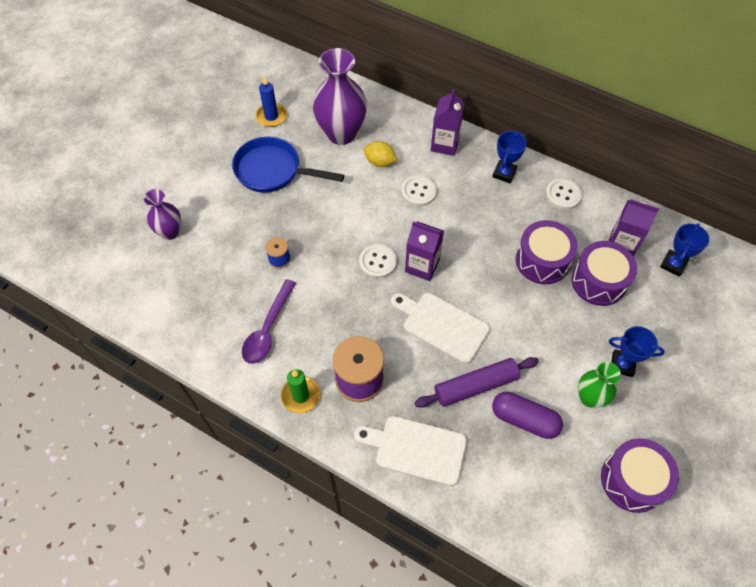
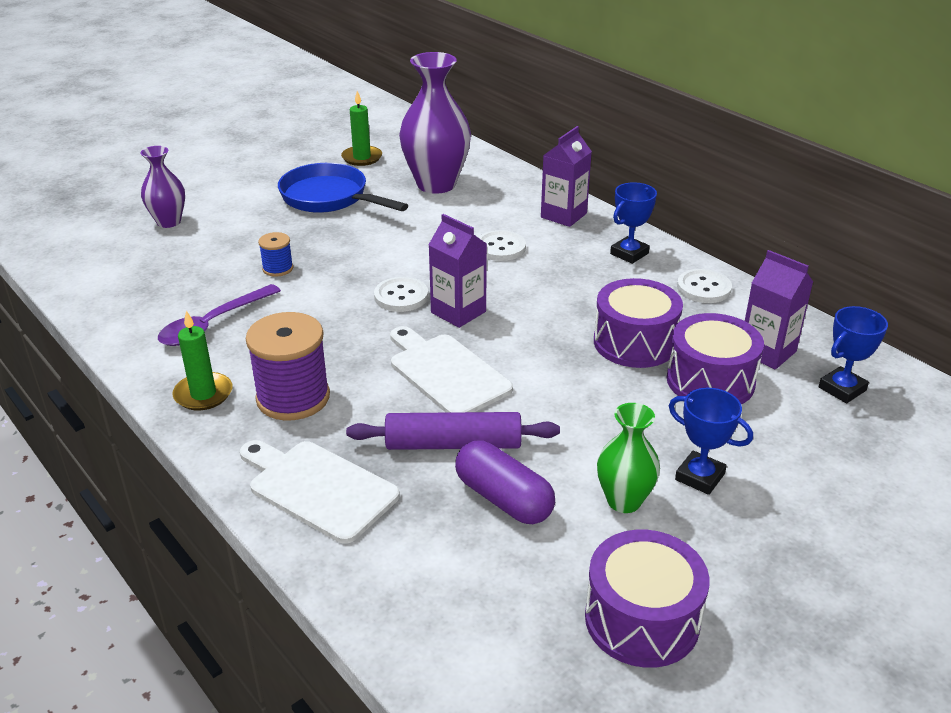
camera: 20 degrees right, 25 degrees down
(271, 116) = (362, 158): blue candle -> green candle
(380, 162) = (467, 214): yellow lemon -> none

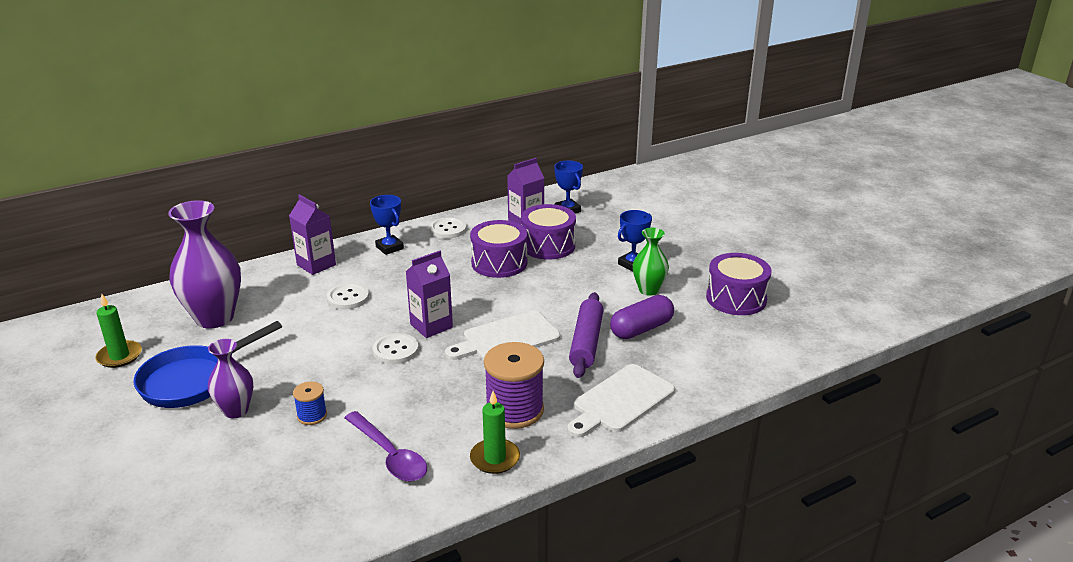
camera: 80 degrees left, 5 degrees down
(169, 222) = (162, 494): purple vase -> purple vase (236, 410)

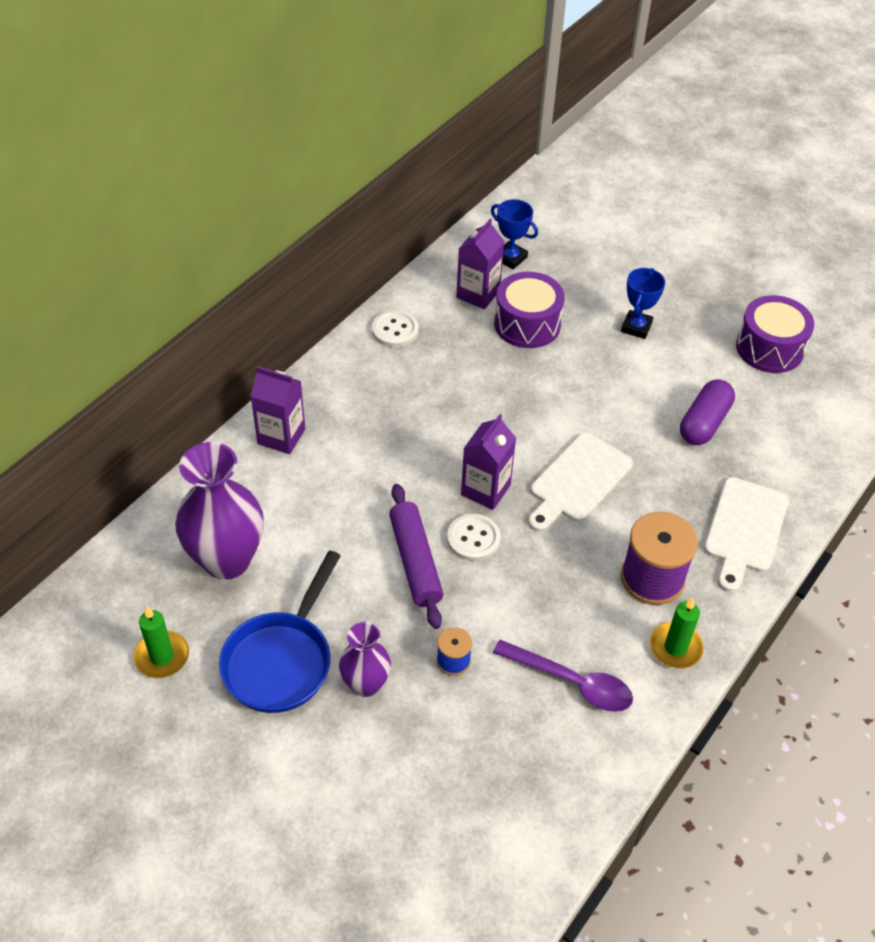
camera: 25 degrees left, 20 degrees up
(348, 298) = (360, 477): white button -> none
(389, 247) = (348, 381): blue trophy -> none
(499, 263) = (492, 368): purple drum -> none
(586, 342) = (662, 460): purple rolling pin -> purple rolling pin (415, 561)
(648, 290) = (676, 362): green vase -> none

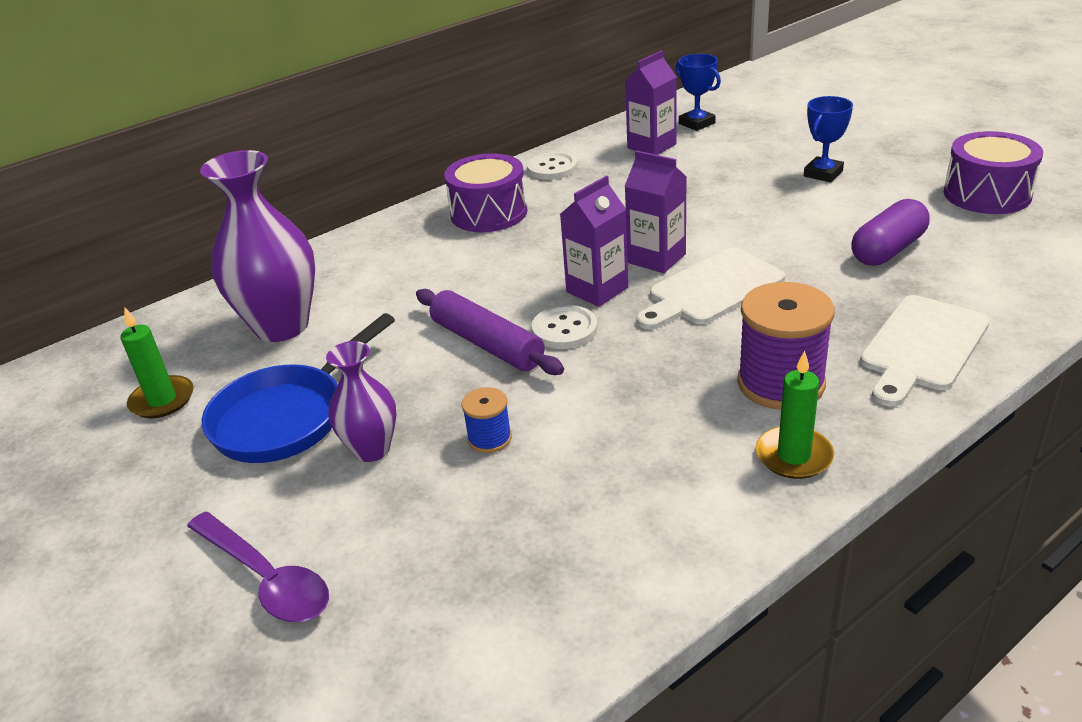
camera: 20 degrees right, 15 degrees down
(281, 436) = (394, 237): purple carton -> purple carton (656, 258)
(415, 561) = (487, 344): purple rolling pin -> purple rolling pin turned 45 degrees counterclockwise
(527, 324) = (697, 168): purple drum -> purple drum (489, 213)
(571, 682) = (635, 477): purple spoon -> purple spoon (266, 578)

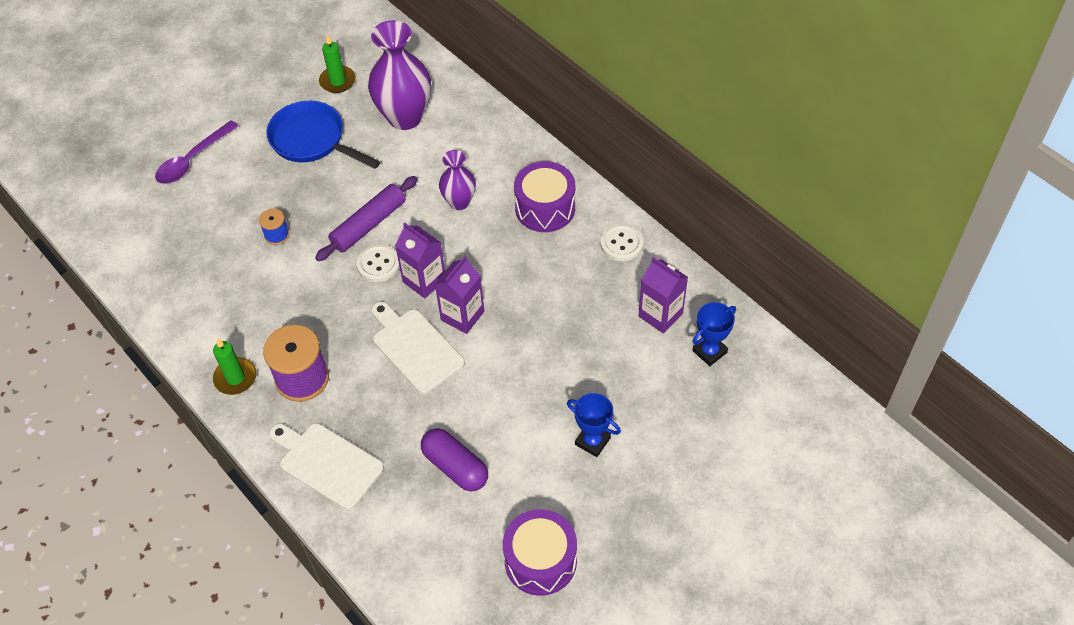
camera: 85 degrees right, 20 degrees up
(372, 449) = (277, 183): purple vase -> purple vase (459, 202)

